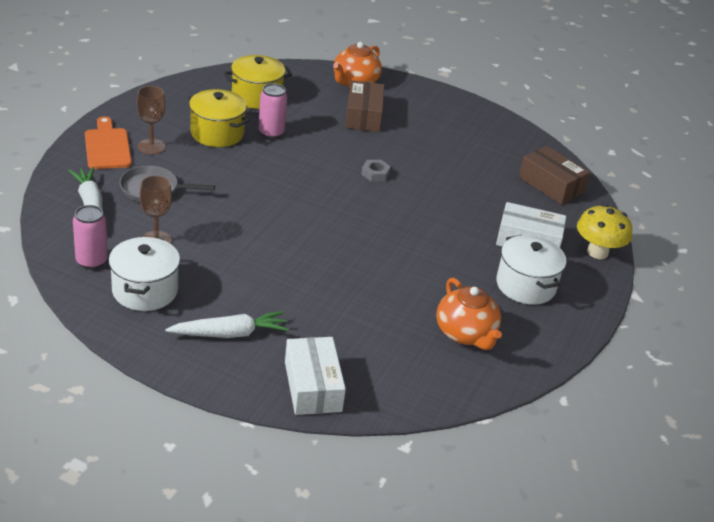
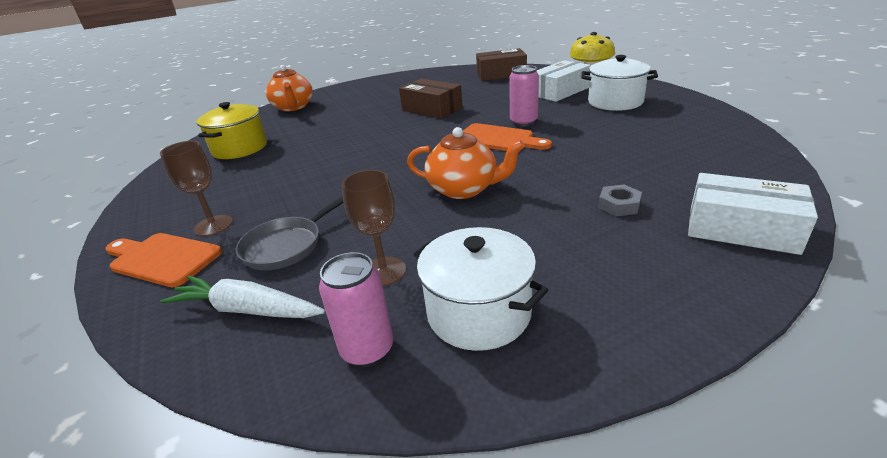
camera: 45 degrees left, 5 degrees down
(217, 133) = (257, 180): yellow pot -> none
(230, 333) = (614, 262): white carrot -> none
(271, 133) = (299, 153): pink can -> pink can (523, 122)
(363, 116) = (338, 113): brown box -> brown box (432, 109)
(375, 174) = (417, 124): grey nut -> grey nut (619, 205)
(378, 232) = (498, 139): none -> orange cutting board
(466, 334) = (671, 134): orange teapot -> orange teapot (464, 189)

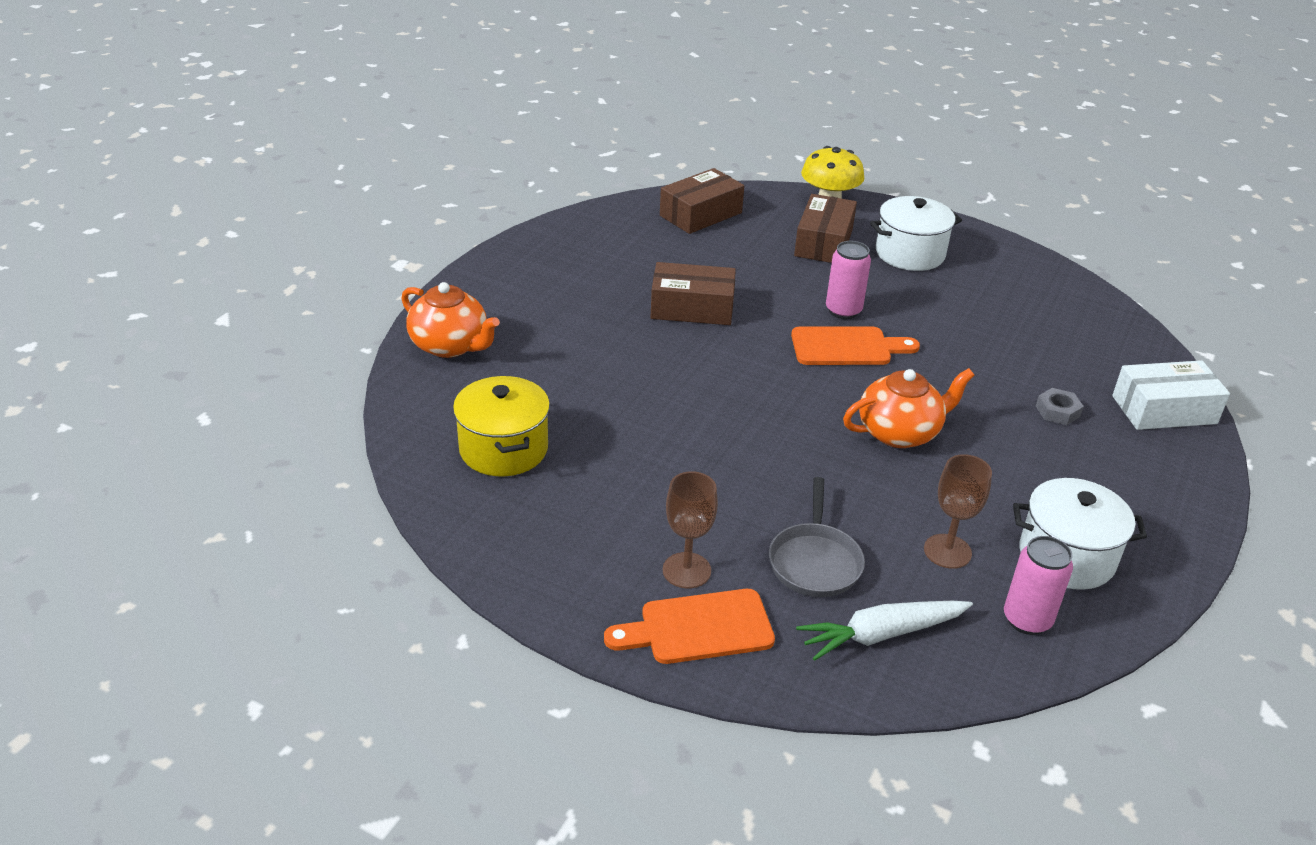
camera: 40 degrees left, 5 degrees up
(559, 91) = (824, 242): white box -> brown box

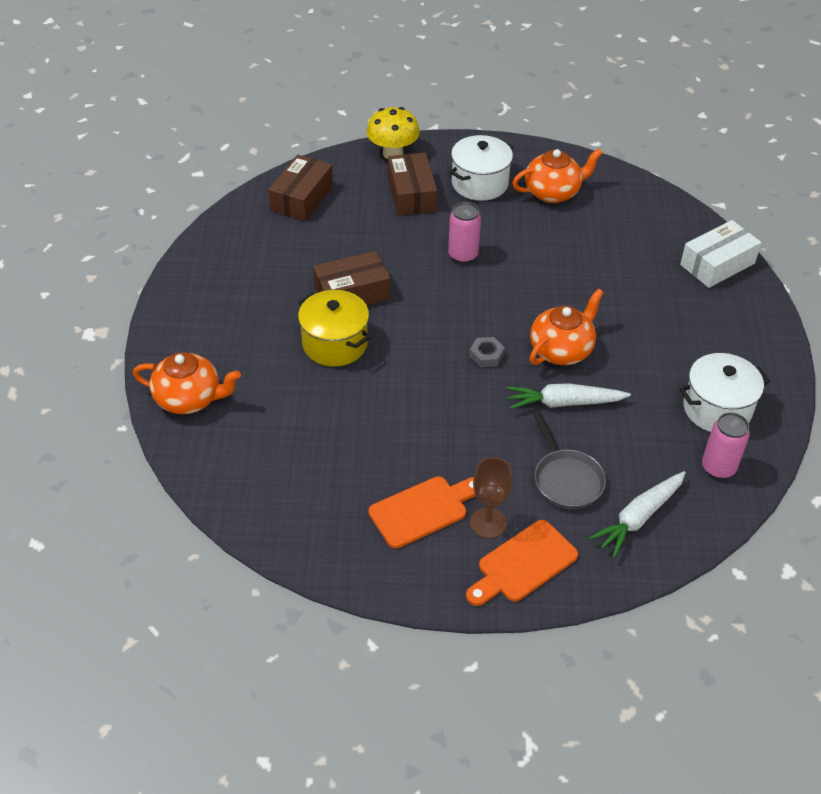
camera: 25 degrees left, 10 degrees up
(503, 449) = (295, 476): yellow pot -> yellow pot (335, 344)
(847, 347) = (484, 288): orange cutting board -> orange cutting board (423, 510)
(866, 484) = (564, 403): none -> white carrot
(947, 551) = (644, 435): brown goblet -> none
(993, 284) = (553, 192): none -> orange teapot
(1057, 411) = (652, 291): grey nut -> grey nut (486, 355)

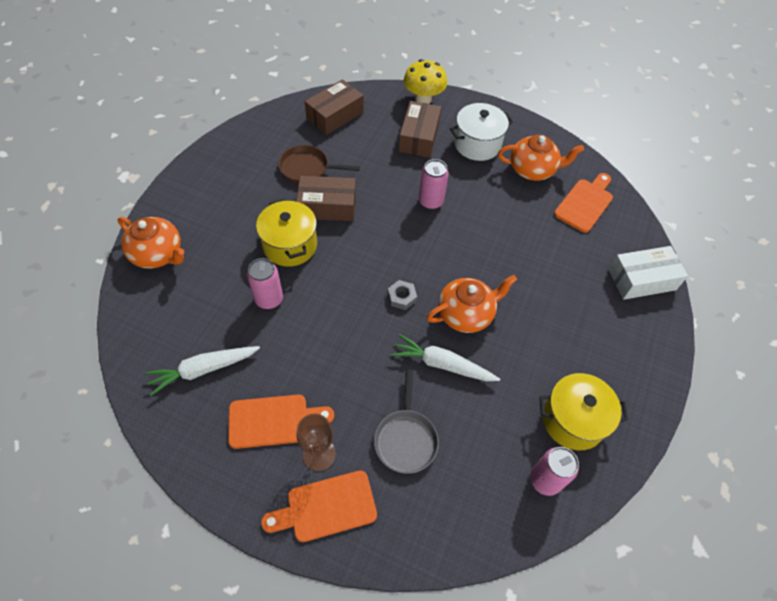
camera: 20 degrees right, 10 degrees up
(305, 262) = (307, 168): none -> brown pan
(345, 402) = (269, 299): none -> pink can
(624, 209) = (585, 203): none -> orange cutting board
(639, 518) = (448, 502): white carrot -> white carrot (203, 370)
(717, 409) = (573, 420): white pot -> yellow pot

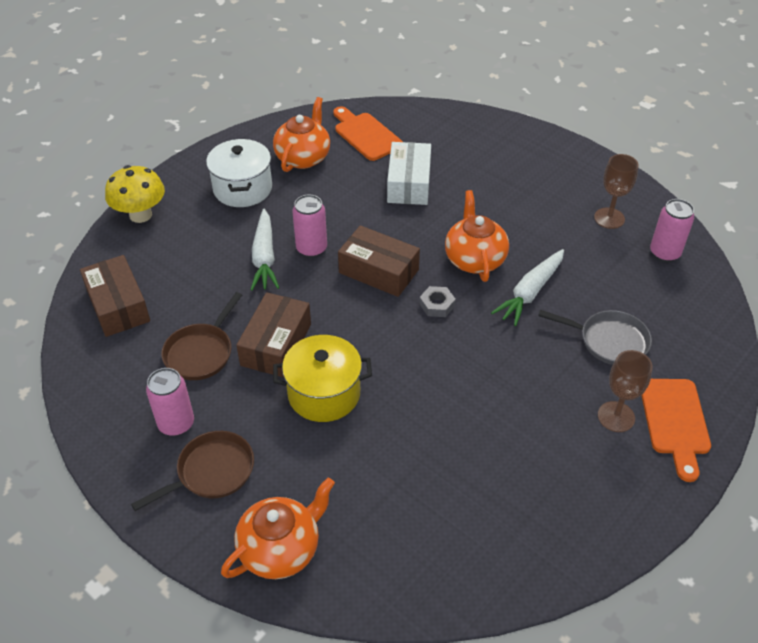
camera: 70 degrees left, 10 degrees down
(203, 370) = (486, 514): white carrot -> white carrot (264, 257)
(210, 202) = (211, 472): none -> brown pan
(269, 299) = (401, 429): pink can -> pink can (176, 424)
(274, 421) = (569, 451): orange cutting board -> none
(419, 137) = (204, 234): brown box -> brown box (379, 271)
(573, 420) = (609, 218): yellow pot -> brown goblet
(642, 279) = (472, 128): white box -> white box (409, 183)

